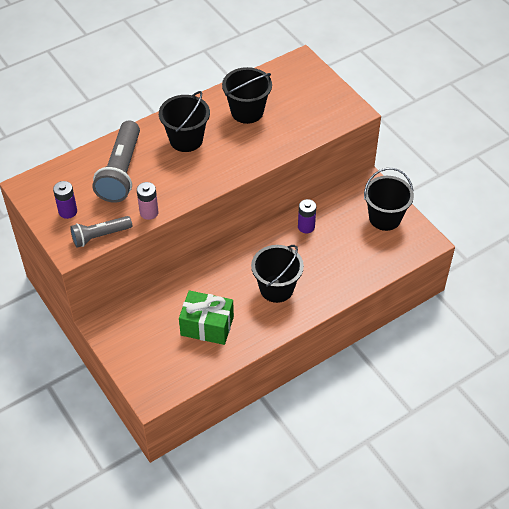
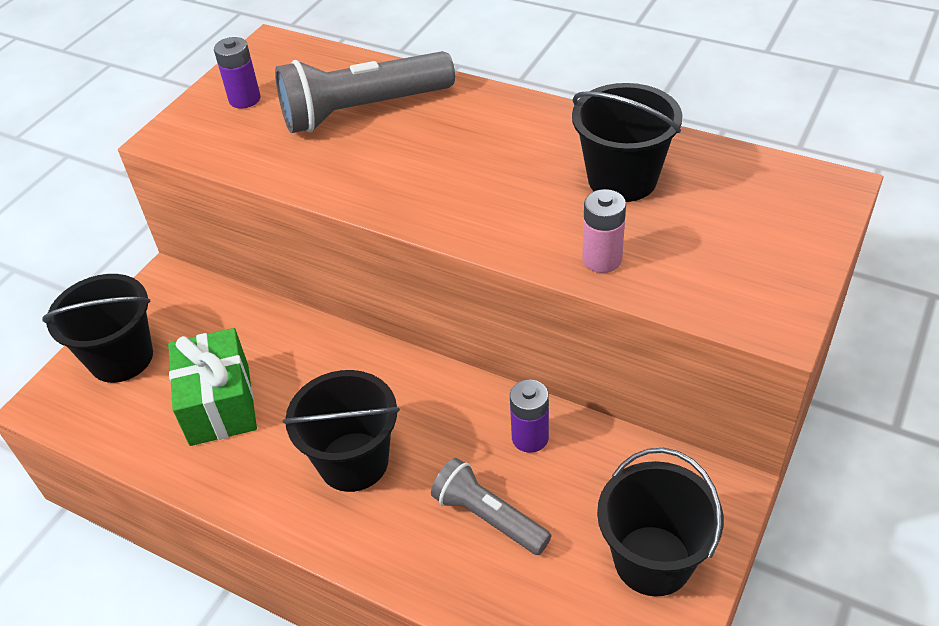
camera: 65 degrees right, 5 degrees down
(100, 236) = (212, 149): grey flashlight -> grey flashlight (488, 517)
(149, 212) = (294, 175): pink battery -> pink battery (602, 259)
(186, 140) = (489, 142): black bucket -> black bucket (121, 358)

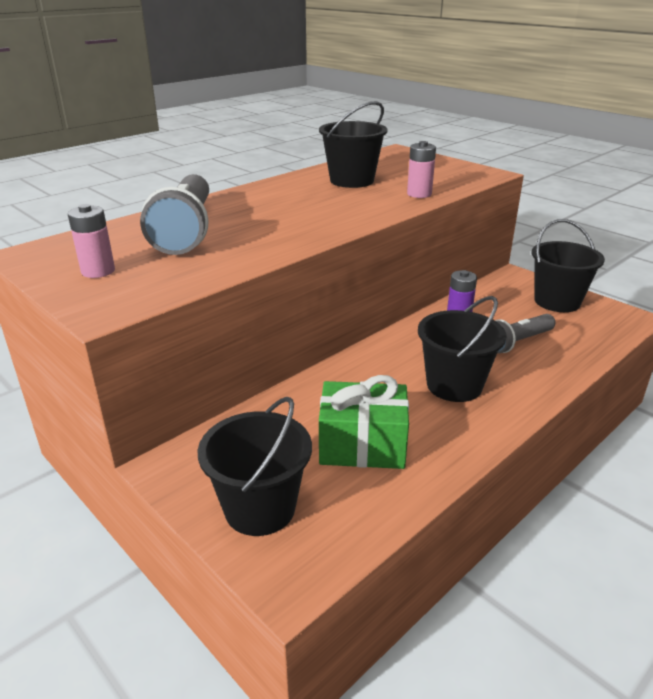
camera: 75 degrees left, 15 degrees down
(244, 99) = (98, 271): purple battery -> pink battery

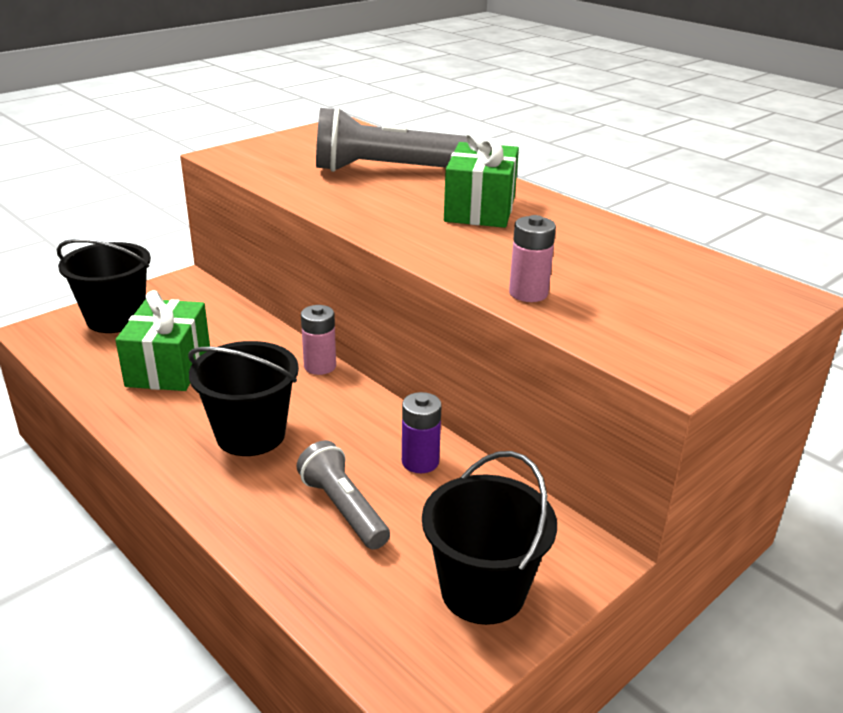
camera: 90 degrees right, 0 degrees up
(98, 271) = (298, 147): pink battery -> pink battery (320, 366)
(283, 202) = (480, 209): none -> green gift
(352, 180) = (583, 250): black bucket -> none

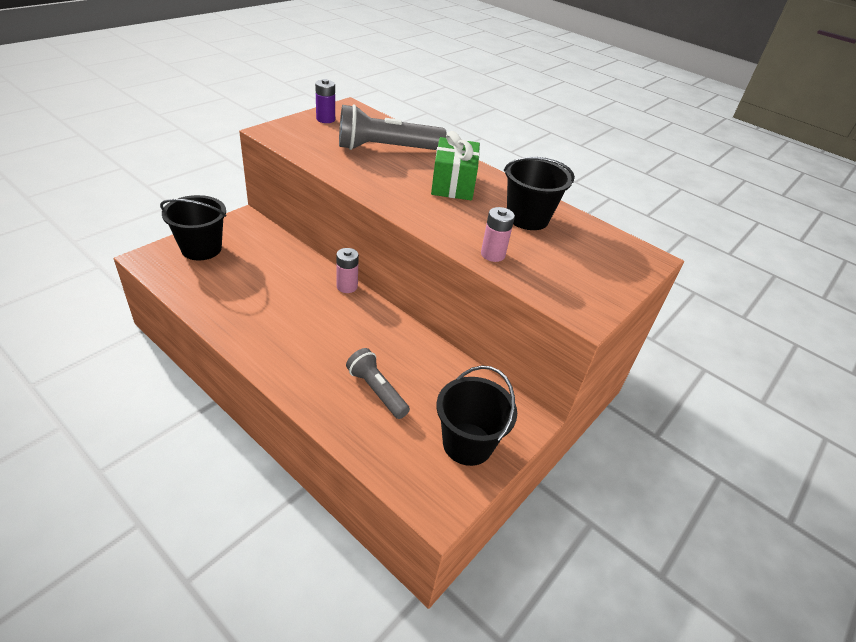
camera: 10 degrees left, 10 degrees up
(168, 367) = (245, 287): green gift -> none
(250, 435) = (309, 338): black bucket -> black bucket (527, 218)
(420, 462) = (420, 356): purple battery -> purple battery (325, 119)

